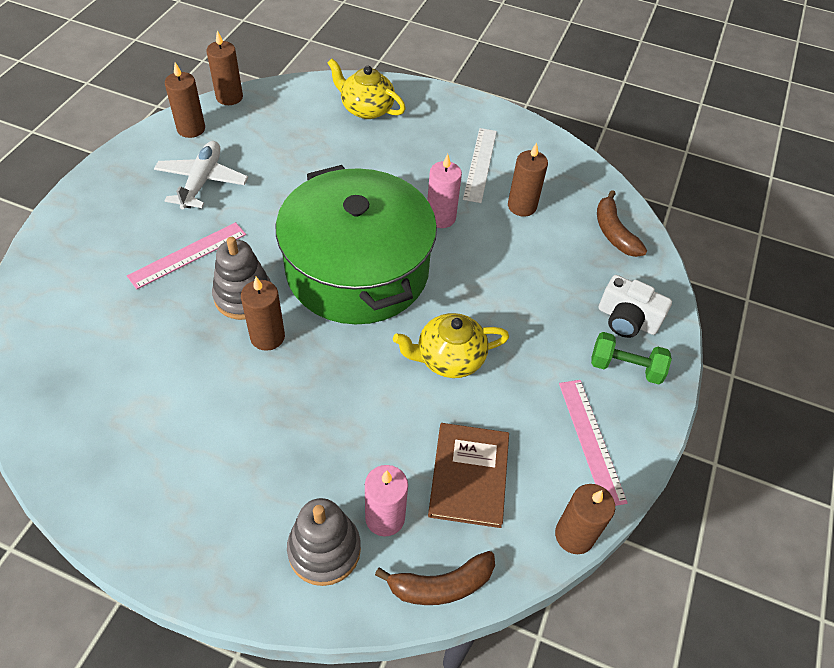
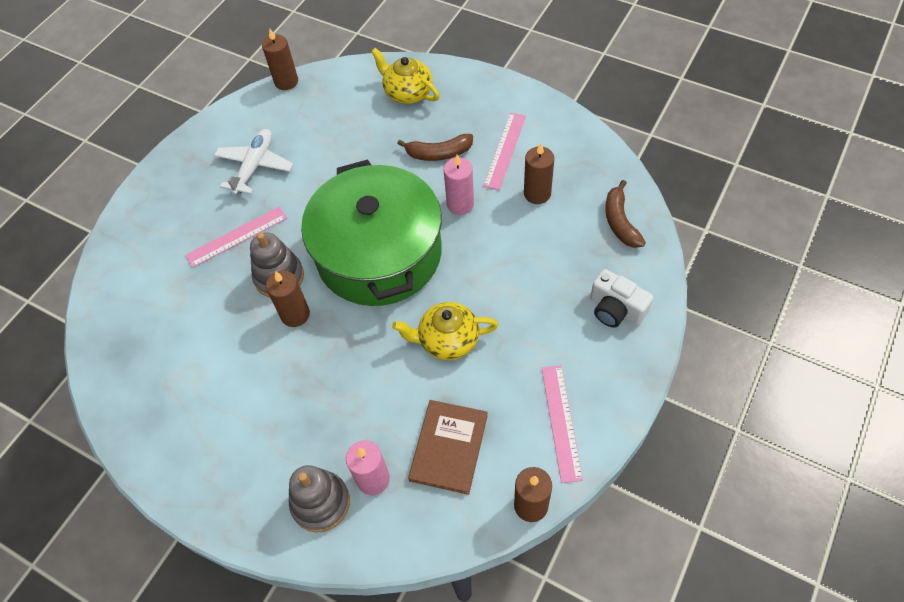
camera: 15 degrees right, 5 degrees up
(191, 129) = (250, 114): brown candle -> none
(441, 585) = (411, 539): brown banana -> brown banana (439, 153)
(480, 164) = (505, 150): white ruler -> pink ruler
(625, 367) = (605, 355): green dumbbell -> none

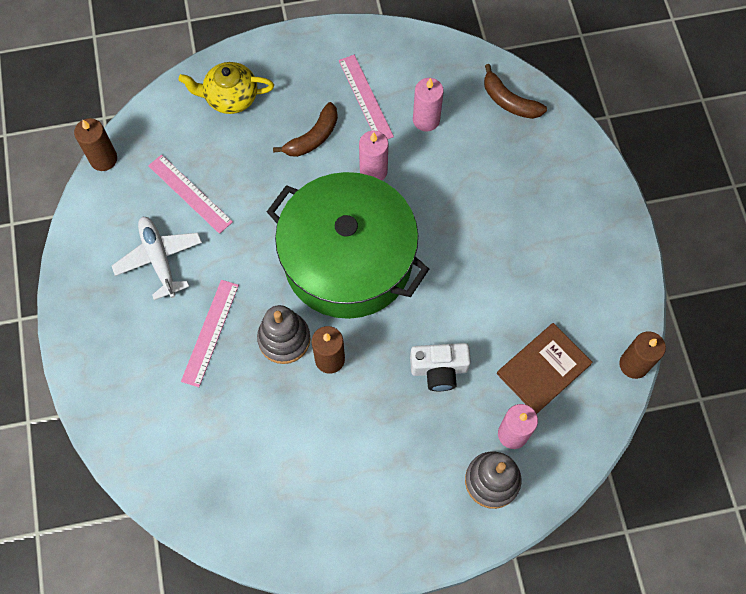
camera: 45 degrees left, 10 degrees up
(447, 340) = (468, 290): yellow teapot -> none
(448, 447) = (543, 369): brown book -> brown book turned 75 degrees clockwise
(537, 194) = (426, 120): brown candle -> pink candle
(561, 422) = (602, 290): pink ruler -> pink ruler (190, 193)
(616, 309) = (566, 176): white camera -> white camera (439, 369)

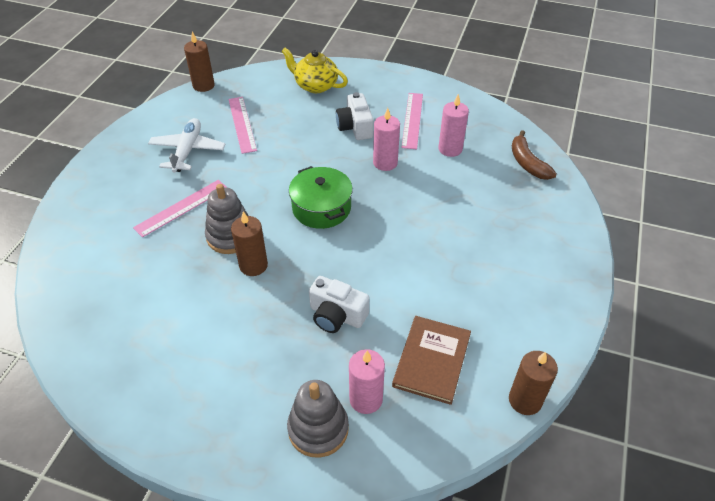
camera: 30 degrees right, 20 degrees down
(313, 137) = (355, 127): brown banana -> white camera
(348, 260) = (321, 208): green pot -> green pot, size x0.50
(543, 369) = (431, 360): brown book -> brown book turned 60 degrees counterclockwise

